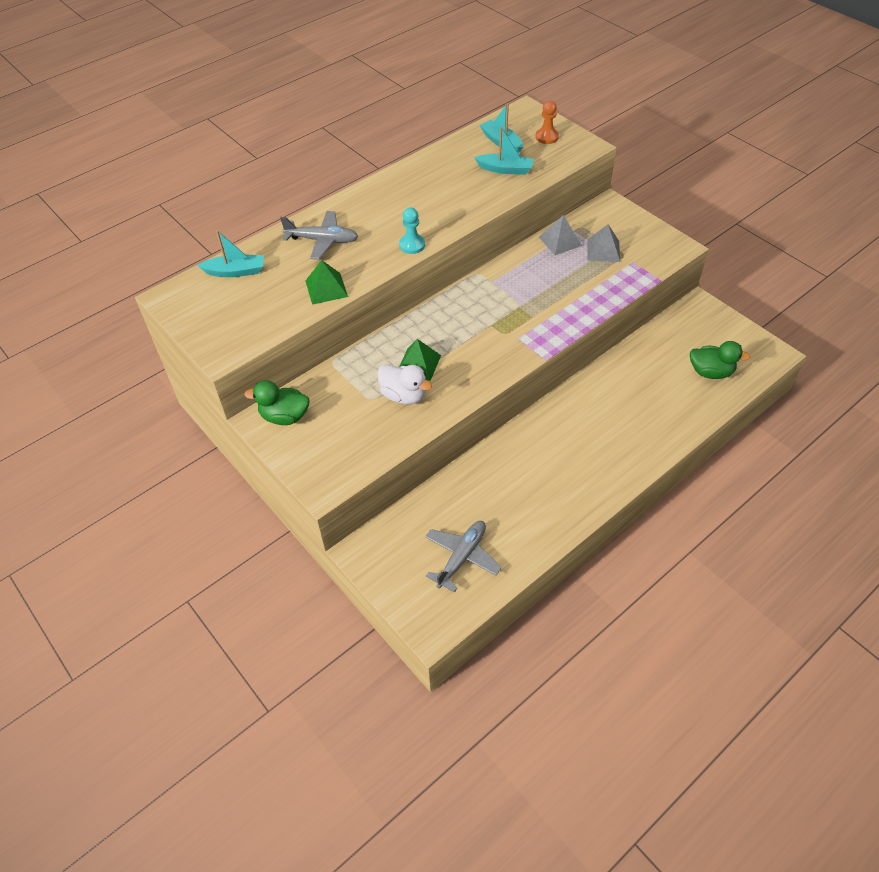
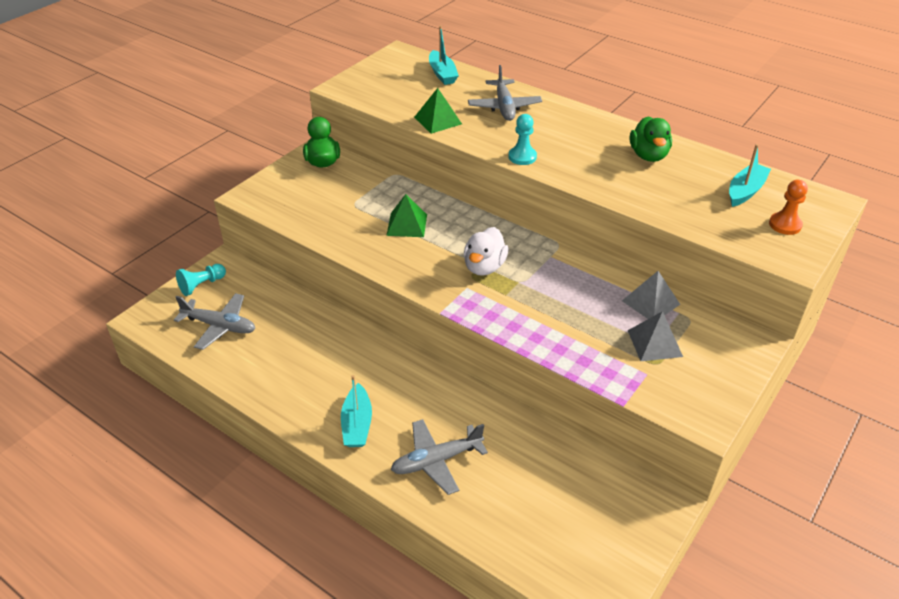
camera: 75 degrees right, 10 degrees down
(392, 573) = (202, 285): none -> turquoise pawn
(404, 395) = (362, 222): white duck -> white duck (484, 267)
(505, 169) = (693, 200): turquoise boat -> turquoise boat (357, 424)
(651, 415) = (436, 461): none -> grey plane
(710, 372) = (534, 523): green duck -> green duck (648, 155)

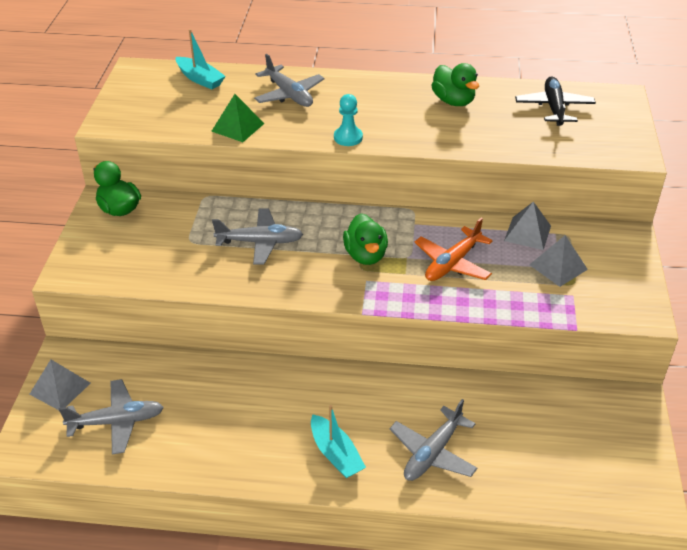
camera: 30 degrees left, 0 degrees up
(202, 285) = (60, 388): turquoise pawn -> grey pyramid
(407, 225) = (260, 242): green pyramid -> grey plane
(484, 267) = (365, 255): white duck -> green duck
(555, 302) = (452, 263): none -> orange plane
(745, 191) = (554, 108): turquoise boat -> black plane
(785, 225) = (605, 126): orange pawn -> none

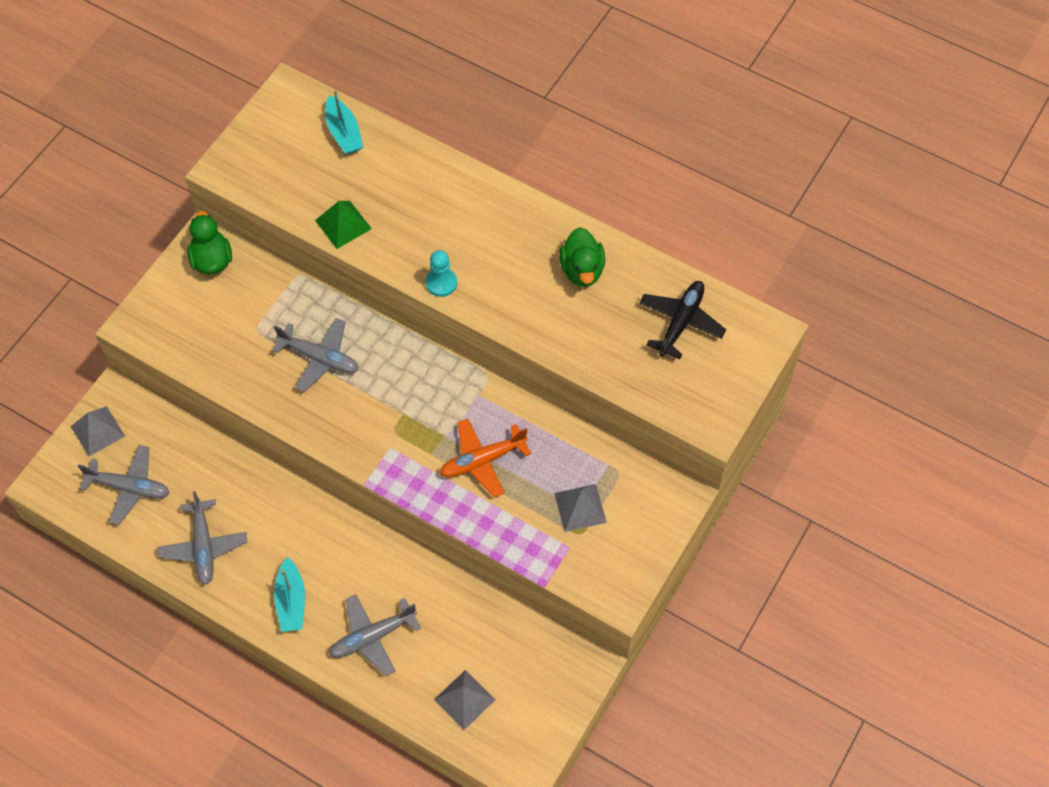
camera: 25 degrees right, 20 degrees up
(289, 94) = (420, 193): grey plane -> grey plane (204, 546)
(365, 255) = (407, 416): green duck -> none
(527, 233) = (580, 453): grey pyramid -> grey pyramid (464, 699)

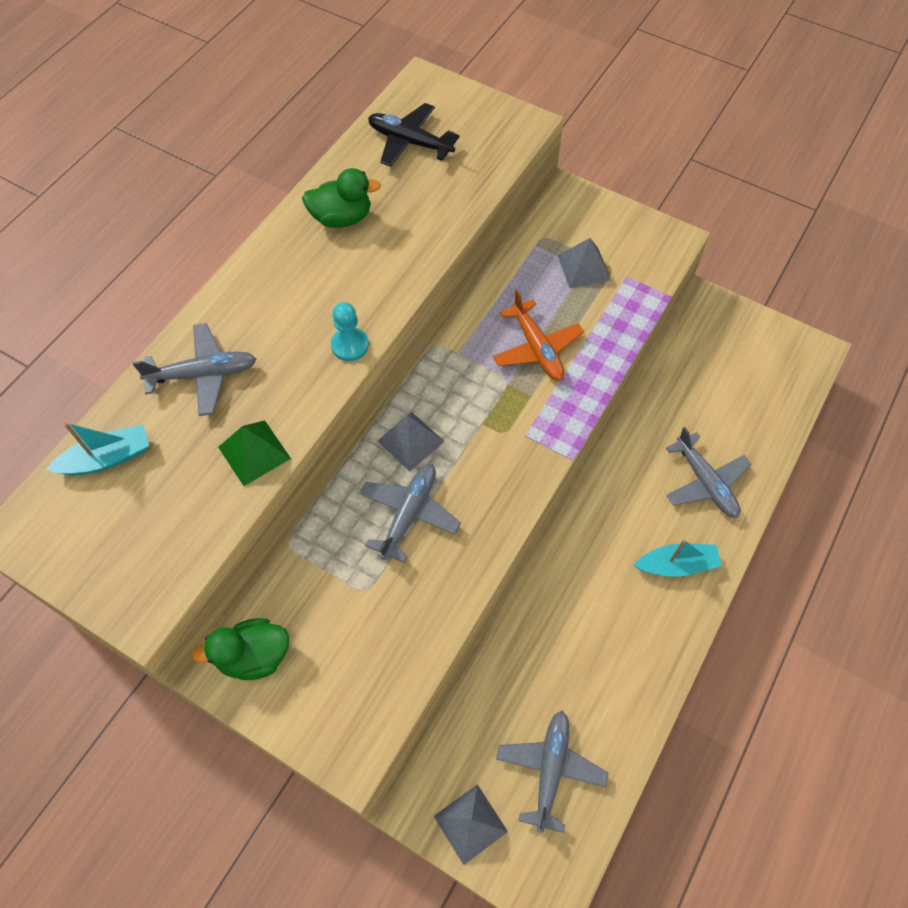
camera: 90 degrees left, 0 degrees up
(204, 546) = (621, 667): grey plane -> grey plane (204, 374)
(464, 699) = (756, 399): grey pyramid -> grey pyramid (410, 441)

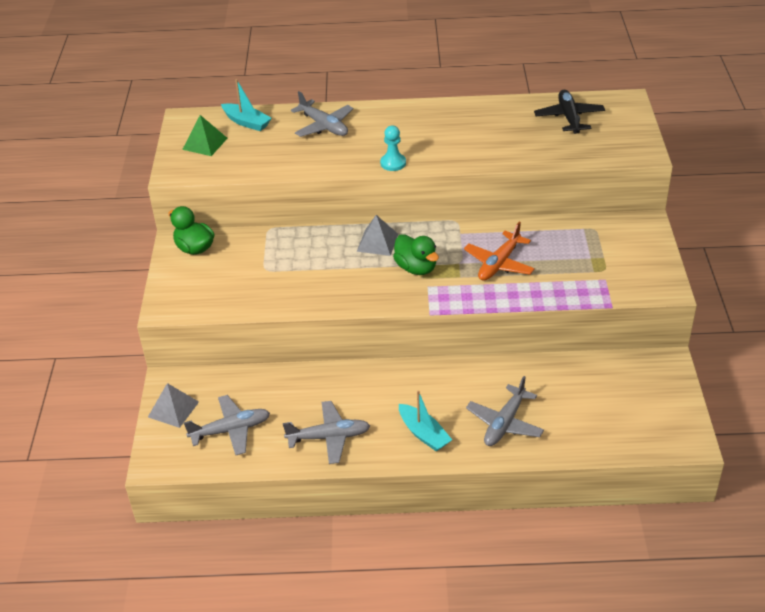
camera: 60 degrees right, 20 degrees down
(254, 452) = (293, 164): green pyramid -> green pyramid (205, 143)
(342, 218) = (480, 120): green duck -> green duck (416, 268)
(409, 513) = (328, 264): grey plane -> grey plane (329, 437)
(584, 267) = (590, 257): grey pyramid -> none

